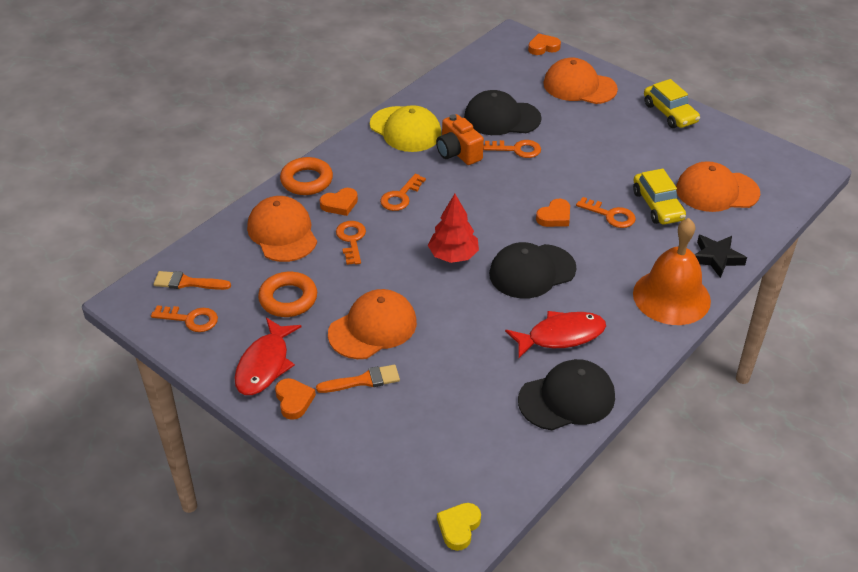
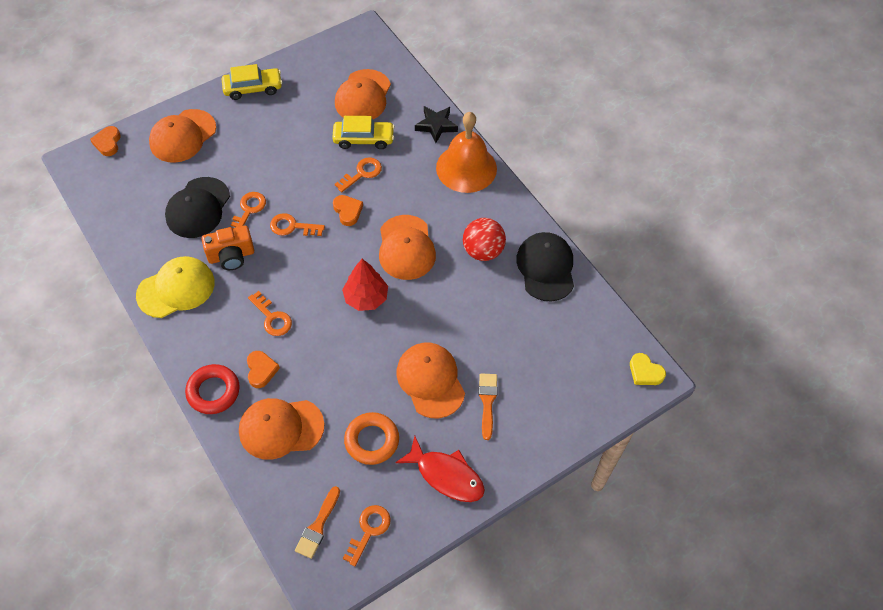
camera: 75 degrees left, 15 degrees up
(294, 400) = (494, 460): orange heart -> none
(306, 180) = (213, 391): orange ring -> red ring
(351, 240) = (314, 372): orange key -> orange key (292, 226)
(532, 271) = (406, 248): black cap -> orange cap
(561, 336) = (483, 251): red fish -> red ball

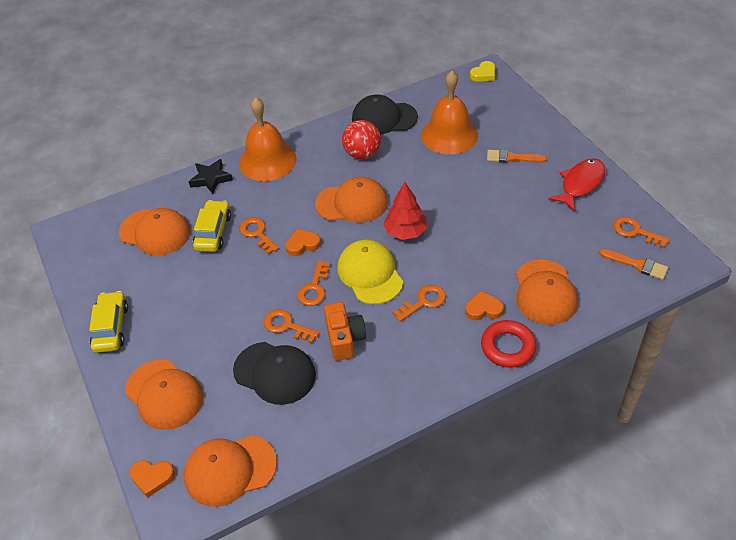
camera: 80 degrees left, 10 degrees down
(176, 289) = (382, 387): yellow cap -> yellow cap (370, 274)
(372, 440) = (552, 229): orange ring -> none
(430, 380) = (493, 191): orange cap -> orange cap (230, 470)
(523, 335) = (449, 135): none -> orange bell

